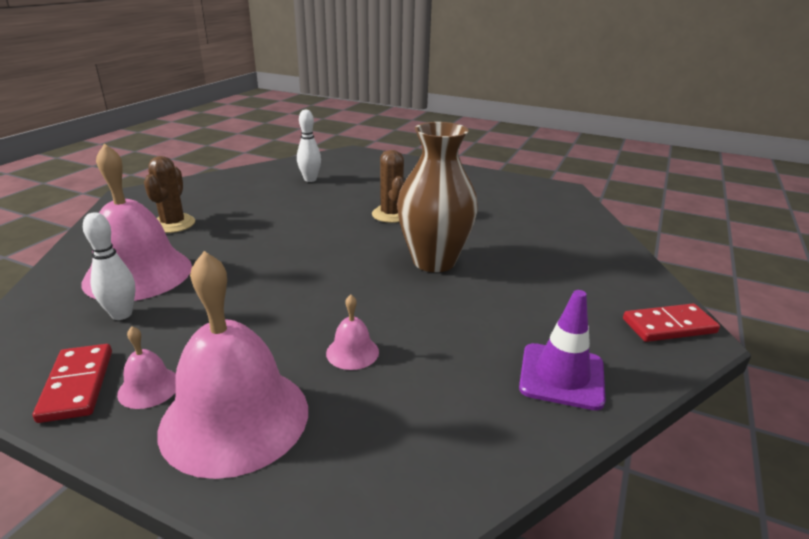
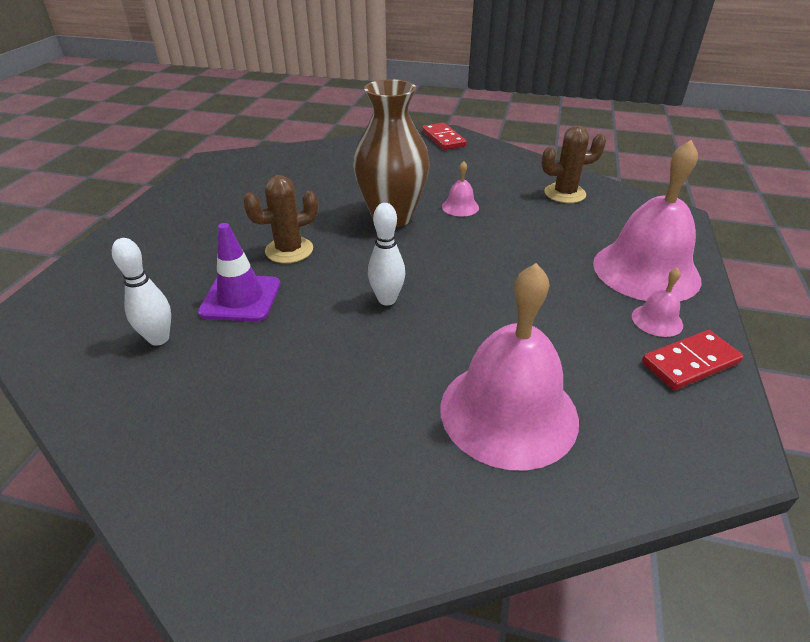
camera: 100 degrees left, 10 degrees up
(121, 314) = (589, 384): white bowling pin -> white bowling pin (387, 300)
(173, 224) = (356, 442): brown cactus -> brown cactus (564, 193)
(352, 352) = (545, 238): pink bell -> pink bell (460, 207)
(561, 376) = (516, 169): purple traffic cone -> purple traffic cone (241, 298)

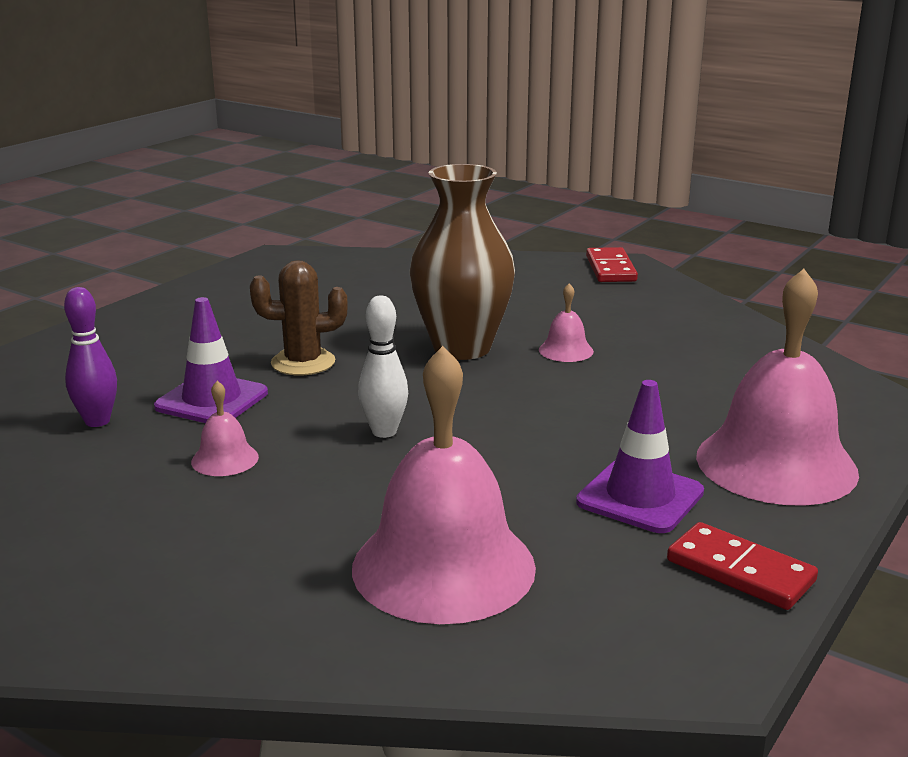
camera: 20 degrees right, 15 degrees down
(159, 339) = (97, 421): white bowling pin -> purple bowling pin
(564, 193) = (737, 357): brown cactus -> none
(589, 317) = (640, 497): none -> purple traffic cone
(657, 320) = (737, 519): pink bell -> pink bell (225, 459)
(690, 362) = (740, 571): red domino -> red domino turned 45 degrees clockwise

